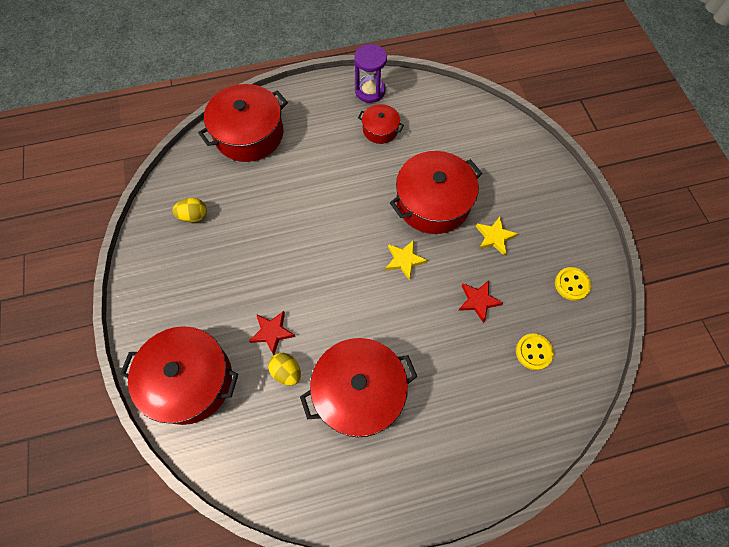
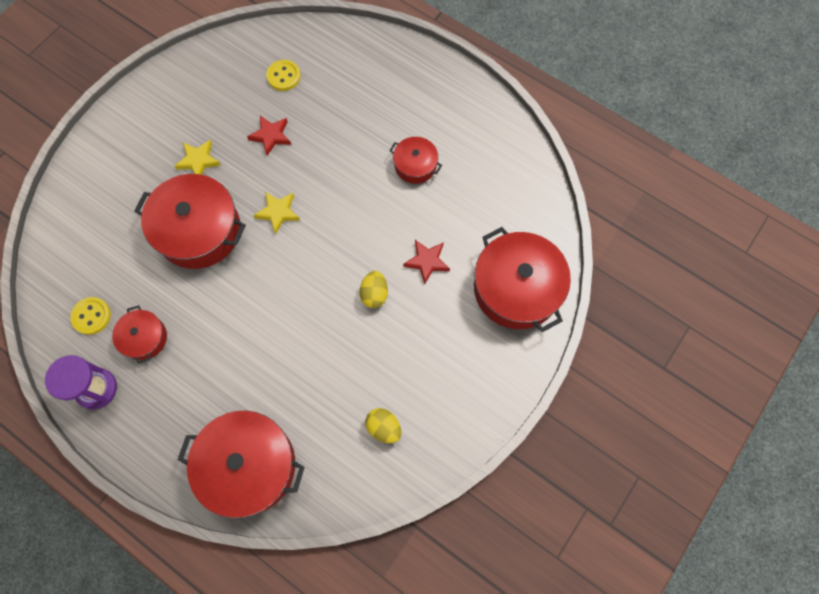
camera: 130 degrees left, 5 degrees up
(286, 372) = (446, 225): yellow egg -> yellow egg (374, 294)
(359, 392) = (415, 165): red pot -> red pot, size x0.52
(571, 284) = (201, 83): yellow button -> yellow button (91, 316)

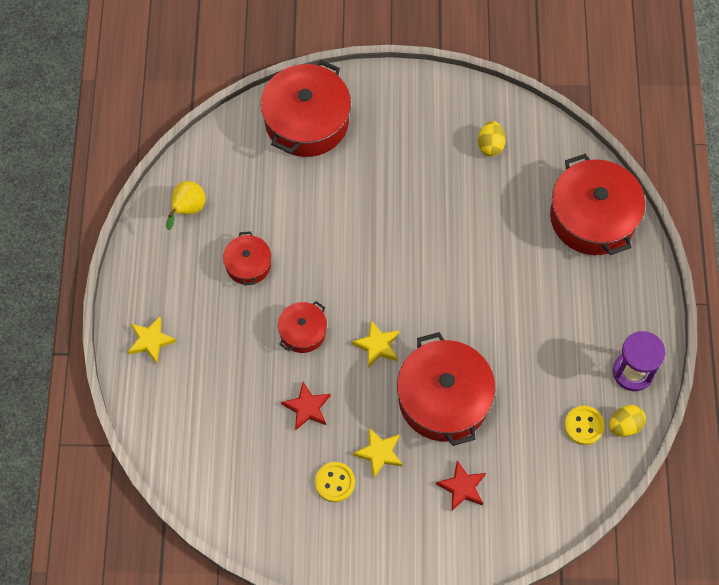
camera: 125 degrees left, 5 degrees down
(144, 338) = (566, 368): red pot -> red pot (303, 332)
(283, 76) = (234, 444): yellow button -> yellow button (334, 482)
(374, 294) = (391, 220): yellow egg -> yellow egg (624, 425)
(403, 69) = (151, 341): none -> yellow star
(427, 261) = (333, 199): red star -> red star (462, 487)
(494, 151) = (187, 210): none -> yellow pear

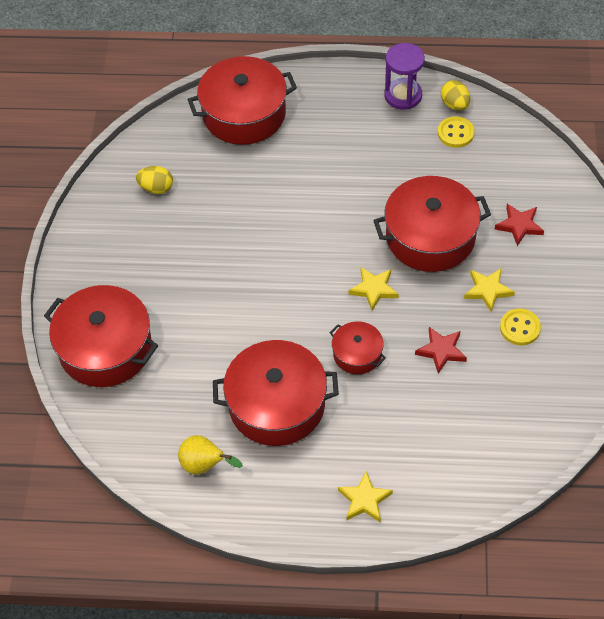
camera: 85 degrees left, 10 degrees down
(248, 264) = (276, 405): red pot -> red pot, size x1.94

